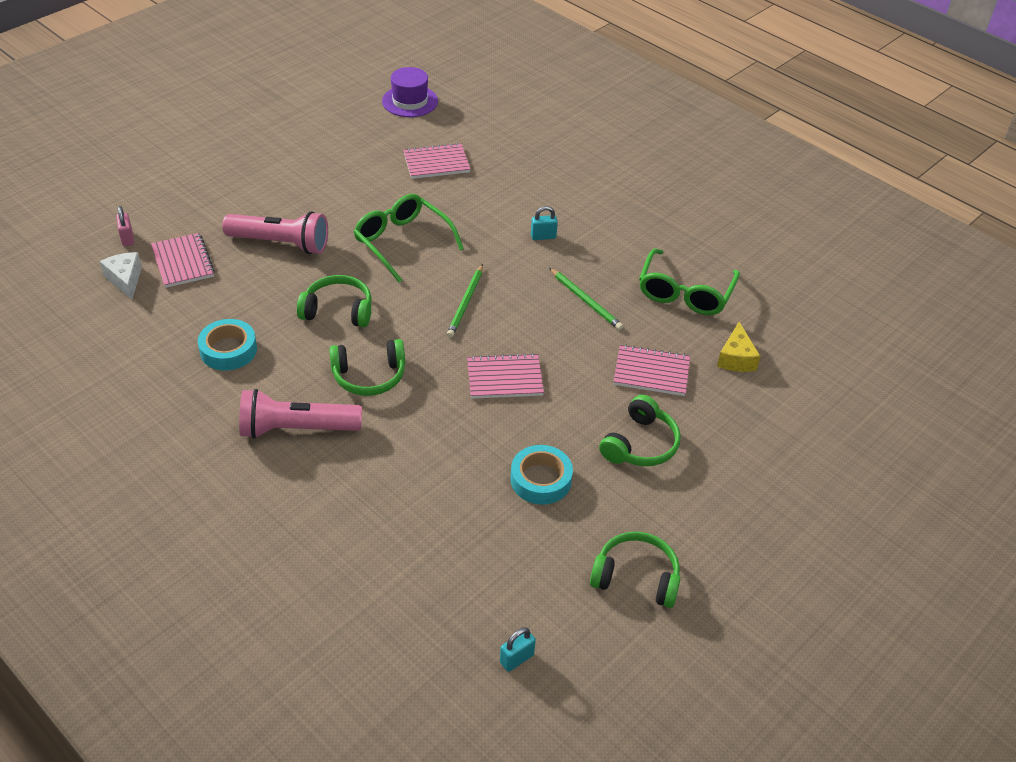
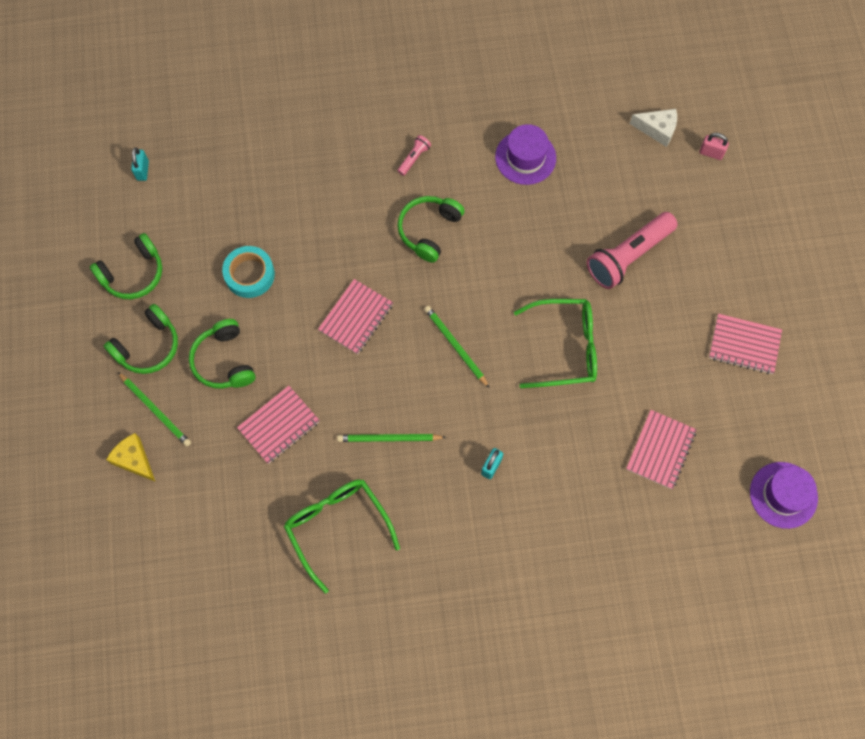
camera: 130 degrees right, 25 degrees up
(183, 262) = (652, 176): pink notebook -> pink notebook (744, 345)
(228, 350) = (525, 157): turquoise tape -> purple hat
(297, 429) = (414, 158): pink flashlight -> pink flashlight, size x0.44
(338, 310) = (515, 251): green headphones -> green headphones (148, 346)
(735, 463) = (155, 410): none -> green pencil
(736, 358) = (241, 502): yellow cheese -> yellow cheese (134, 460)

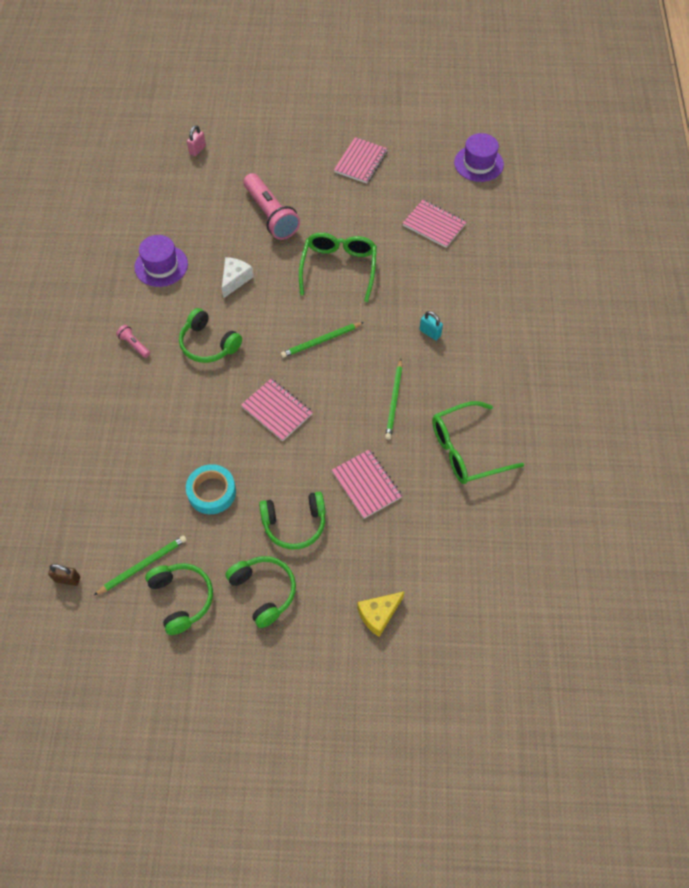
camera: 80 degrees left, 10 degrees down
(143, 170) = (67, 579): turquoise padlock -> brown padlock
(155, 410) = (332, 590): green pencil -> green pencil (143, 565)
(657, 129) = (165, 177): white cheese -> white cheese (235, 279)

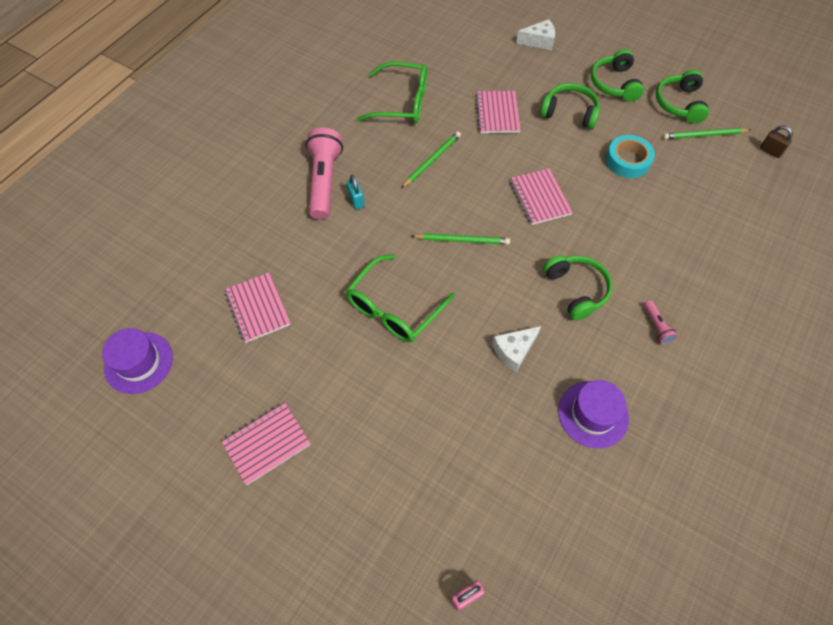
camera: 150 degrees left, 0 degrees up
(271, 215) = (427, 419): pink flashlight -> pink flashlight (324, 181)
(378, 615) = (539, 41): yellow cheese -> white cheese

